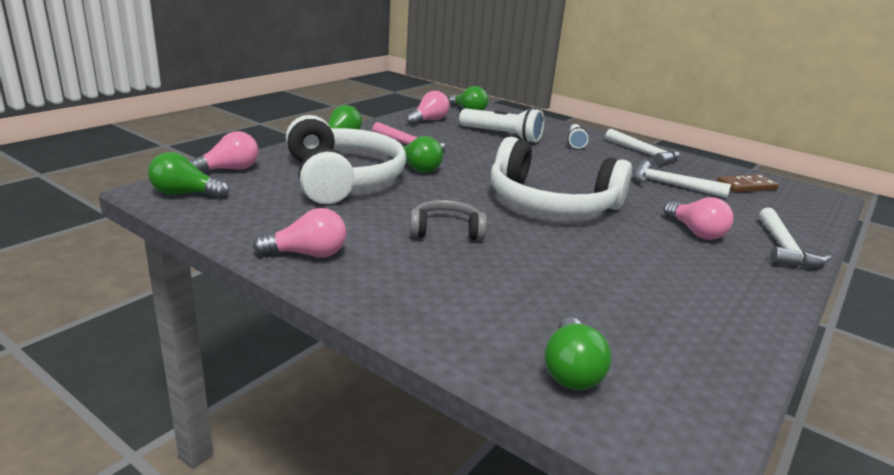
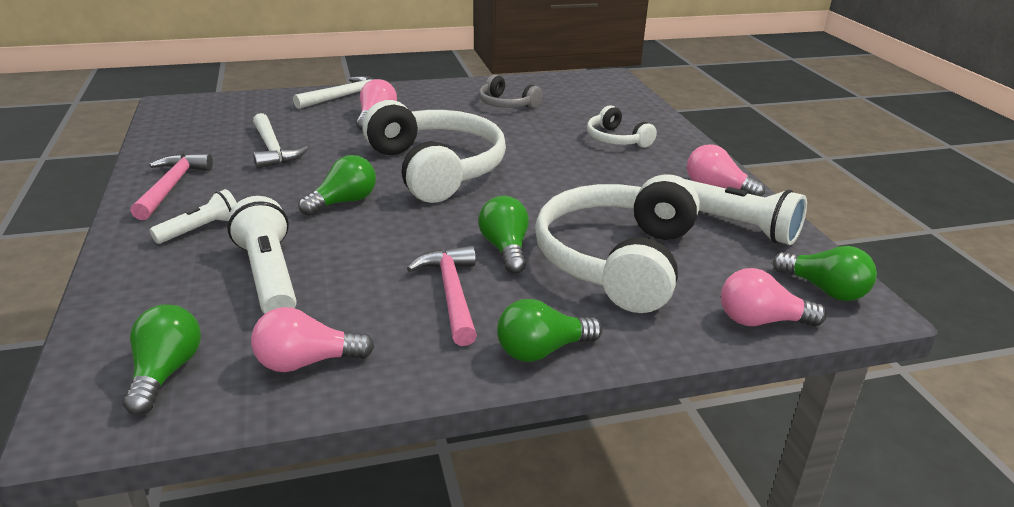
camera: 140 degrees left, 5 degrees up
(270, 222) = (735, 226): none -> white flashlight
(446, 231) = (578, 174): grey headphones -> grey headphones (506, 104)
(468, 286) = (616, 139): none -> white headphones
(571, 371) = (613, 100): green light bulb -> green light bulb (343, 202)
(644, 153) = (171, 187): white hammer -> pink hammer
(746, 186) = (205, 128): brown domino -> none

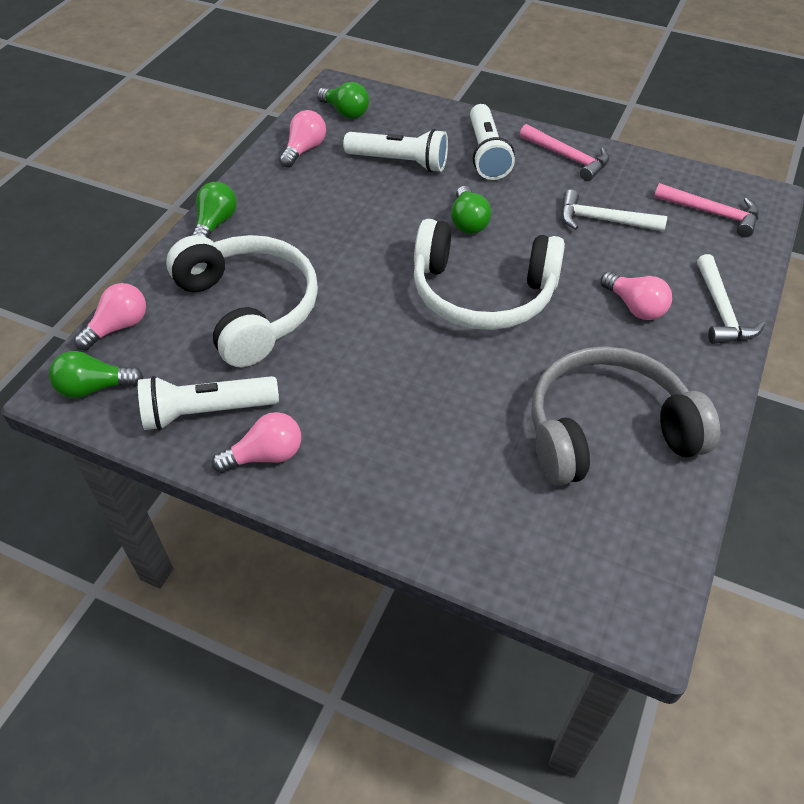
camera: 130 degrees right, 20 degrees up
(201, 229) = (486, 154): white flashlight -> white flashlight, size x1.66
(452, 294) = (302, 218): pink hammer -> pink hammer (711, 213)
(505, 249) = (322, 264): green light bulb -> none
(506, 104) = (607, 431): grey headphones -> grey headphones, size x2.04
(616, 139) = (432, 461): white headphones -> none

